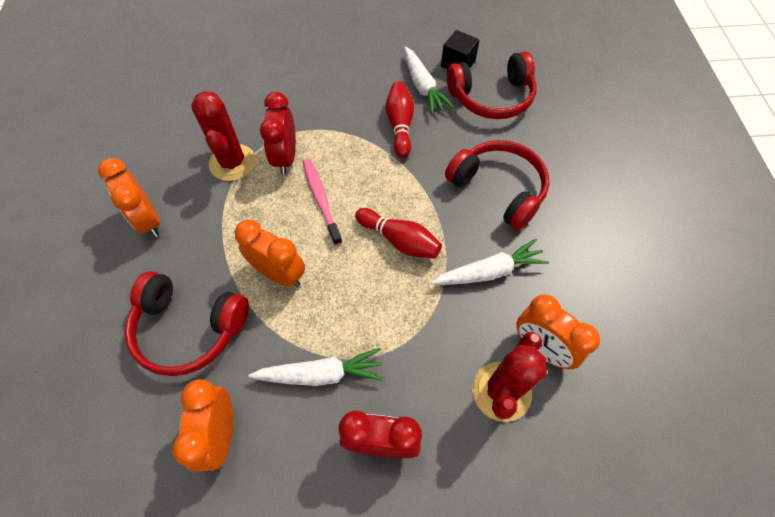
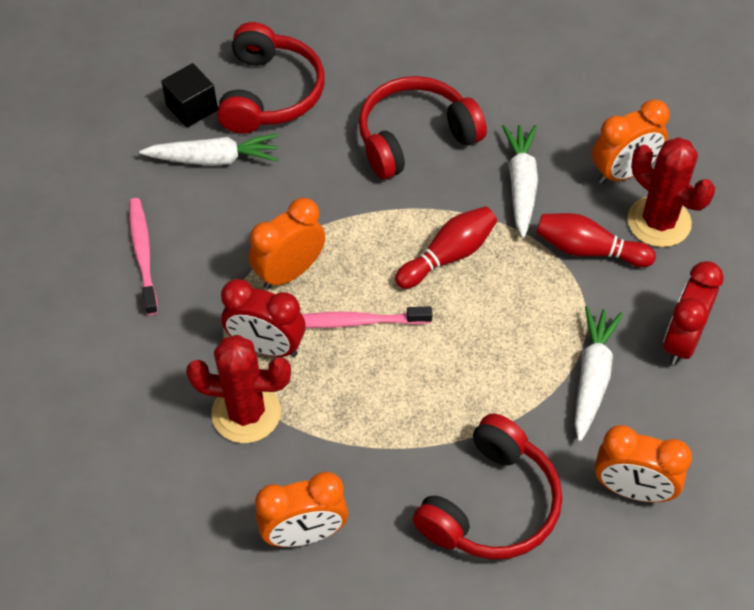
camera: 70 degrees left, 5 degrees down
(279, 274) = (449, 392): orange clock -> orange clock (290, 272)
(334, 78) = (143, 255): none -> pink toothbrush
(400, 125) = (270, 204): red bowling pin -> red bowling pin (588, 250)

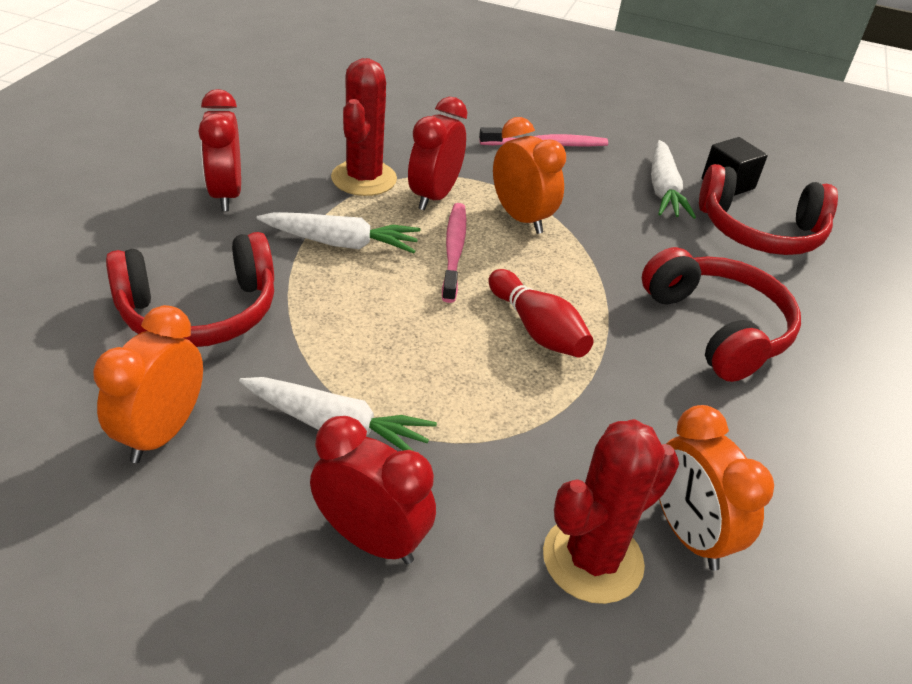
camera: 90 degrees right, 15 degrees down
(304, 534) = (226, 195): orange clock -> red clock
(491, 504) = (199, 311): red headphones -> red headphones turned 60 degrees counterclockwise
(521, 185) = (652, 412): white carrot -> white carrot (341, 243)
(588, 250) = (541, 462): red bowling pin -> none

